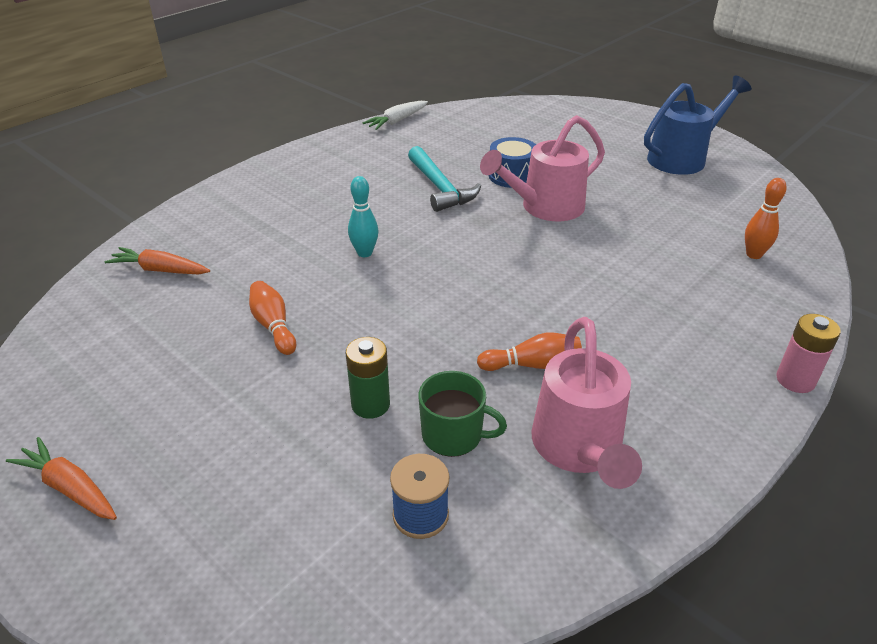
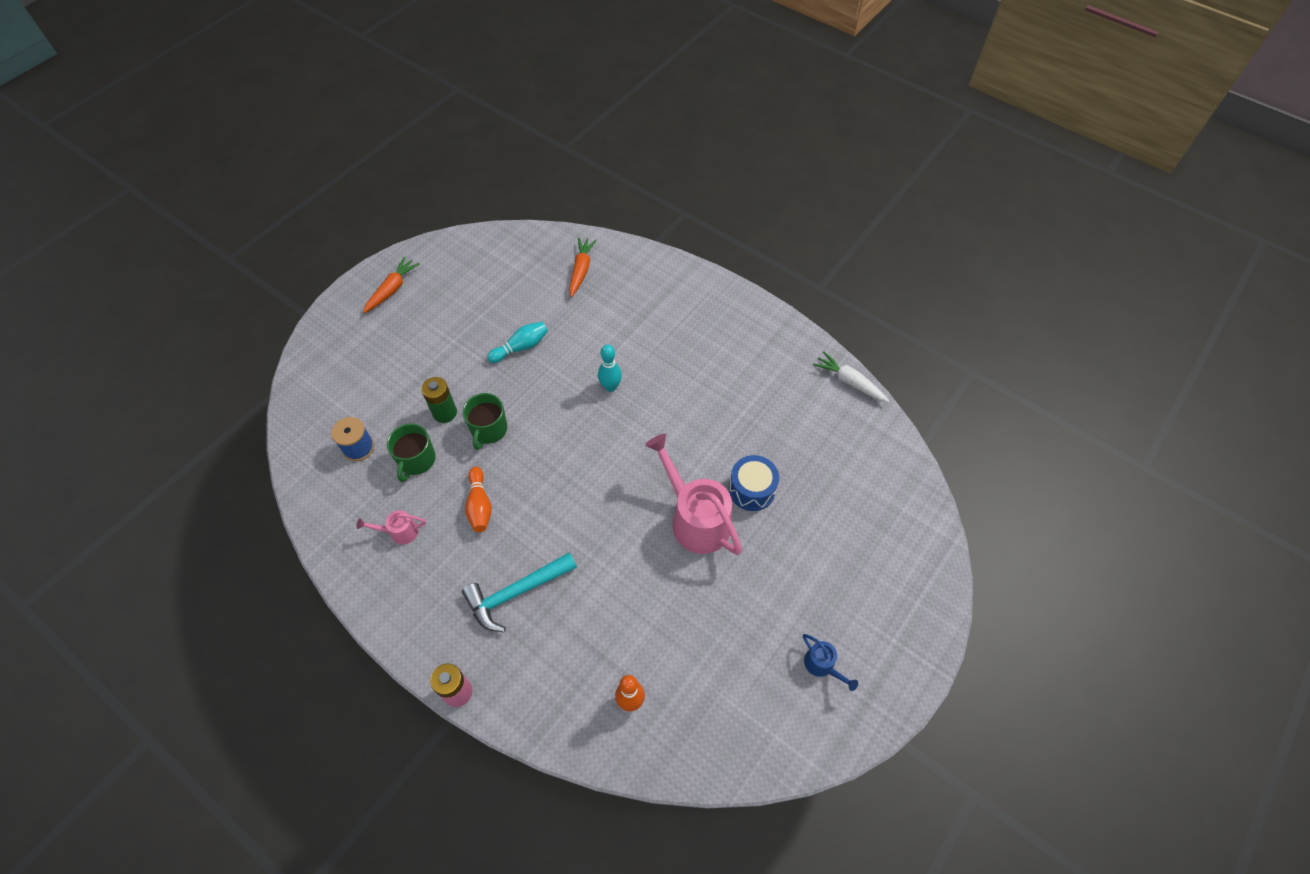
camera: 85 degrees right, 20 degrees up
(273, 326) = (521, 347): orange bowling pin -> turquoise bowling pin
(410, 357) = (488, 429): none -> green mug
(440, 188) = (719, 431): turquoise hammer -> turquoise hammer (516, 593)
(579, 450) = (399, 532): pink watering can -> pink watering can, size x0.46
(683, 158) = (822, 666): blue watering can -> blue watering can, size x0.46

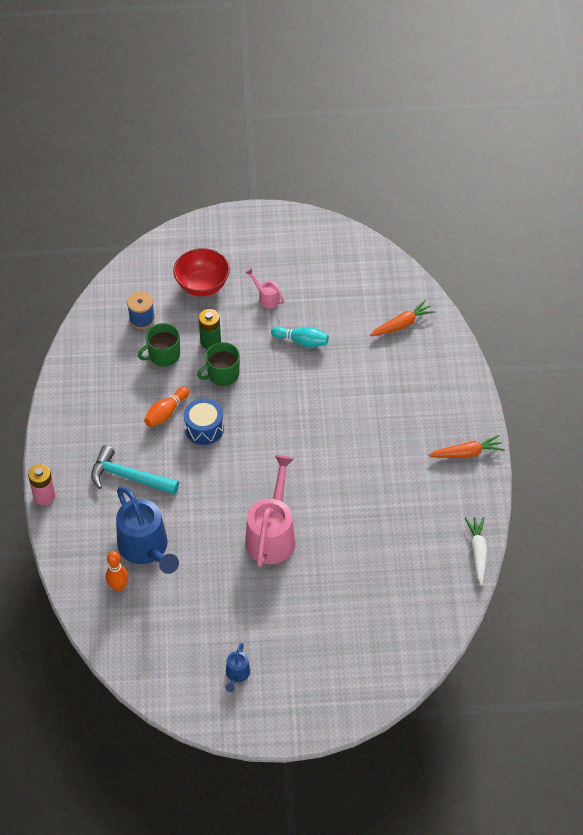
camera: 50 degrees right, 5 degrees down
(381, 375) = (202, 285): none -> red bowl
(392, 289) = (271, 235): orange carrot -> orange carrot (467, 453)
(399, 532) = (109, 387): pink watering can -> pink watering can (266, 298)
(610, 387) = (323, 414): turquoise bowling pin -> none
(612, 640) = (146, 549): none -> blue watering can
(752, 489) = (326, 552): blue drum -> blue drum (204, 428)

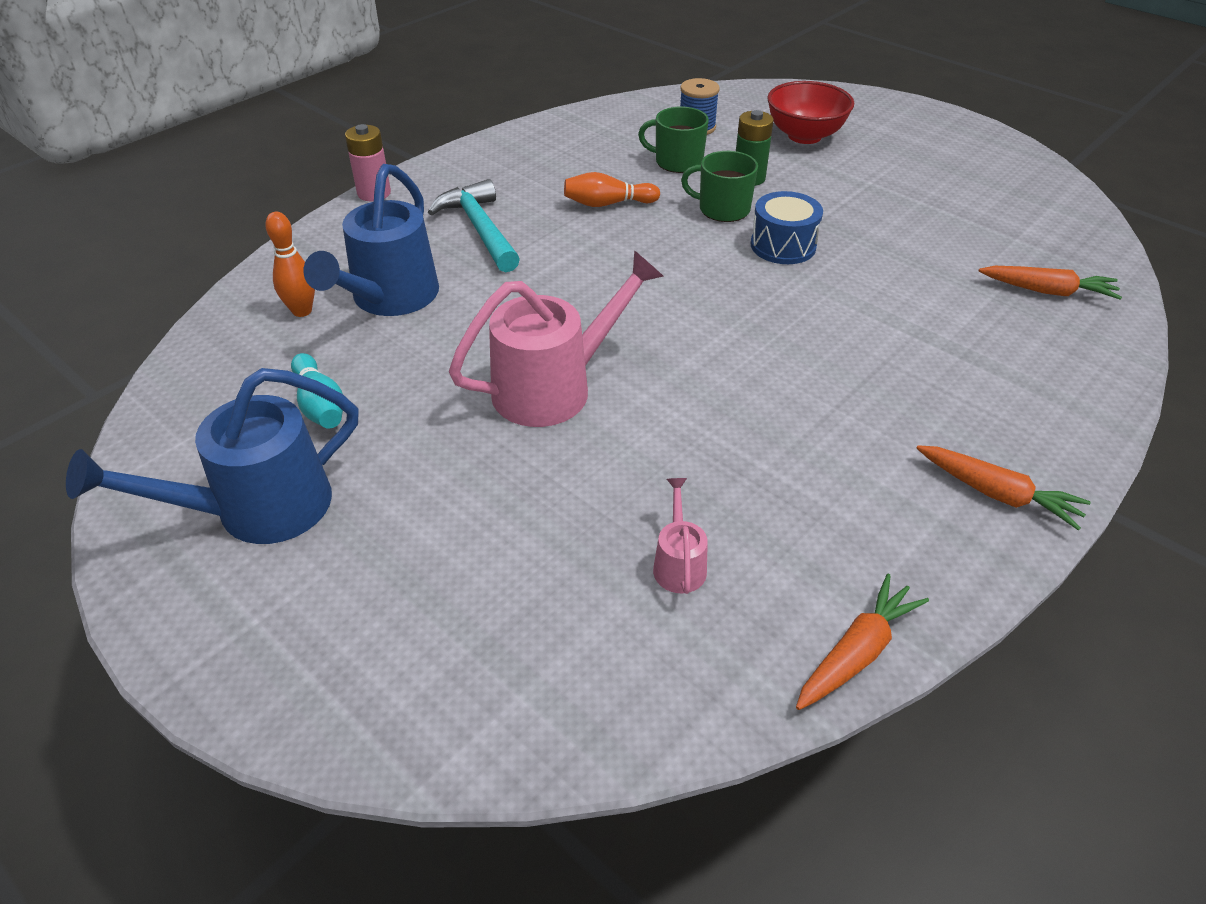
camera: 45 degrees right, 10 degrees down
(204, 428) = (629, 239): blue drum -> blue drum (783, 245)
(237, 675) = (256, 510): blue watering can -> blue watering can, size x2.17
(266, 298) = (872, 179): pink watering can -> pink watering can (679, 563)
(302, 341) = (869, 234): turquoise bowling pin -> turquoise bowling pin (320, 405)
(477, 552) = (857, 652): white carrot -> orange carrot

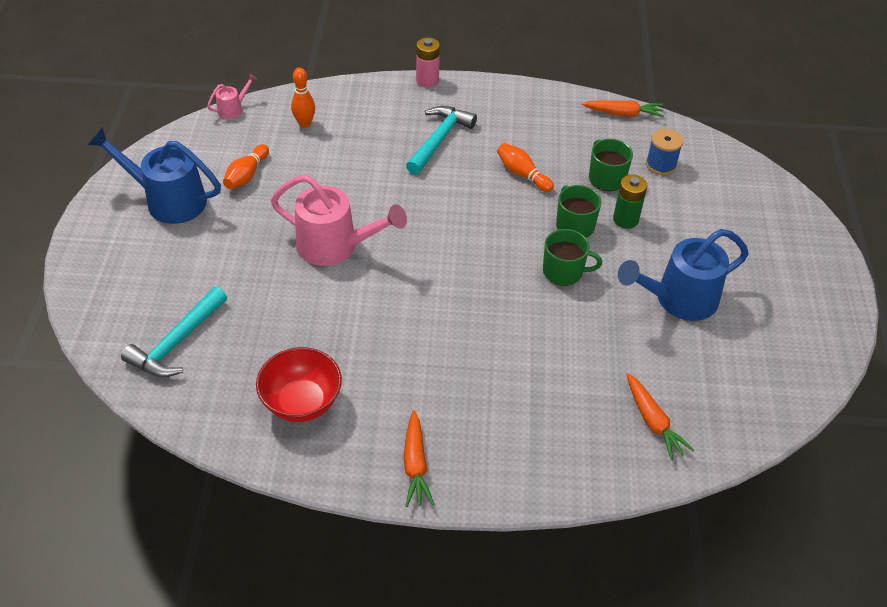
camera: 50 degrees right, 5 degrees up
(320, 405) = (247, 175): turquoise bowling pin -> orange bowling pin
(389, 299) = (344, 146): blue watering can -> blue watering can (678, 300)
(565, 641) = (177, 343): none -> turquoise hammer
(679, 563) = (254, 357): pink watering can -> pink watering can (233, 109)
(783, 245) = (564, 271): blue drum -> green mug
(804, 136) = (715, 220): red bowl -> red bowl (302, 402)
(857, 652) = (251, 449): orange carrot -> orange carrot (623, 114)

